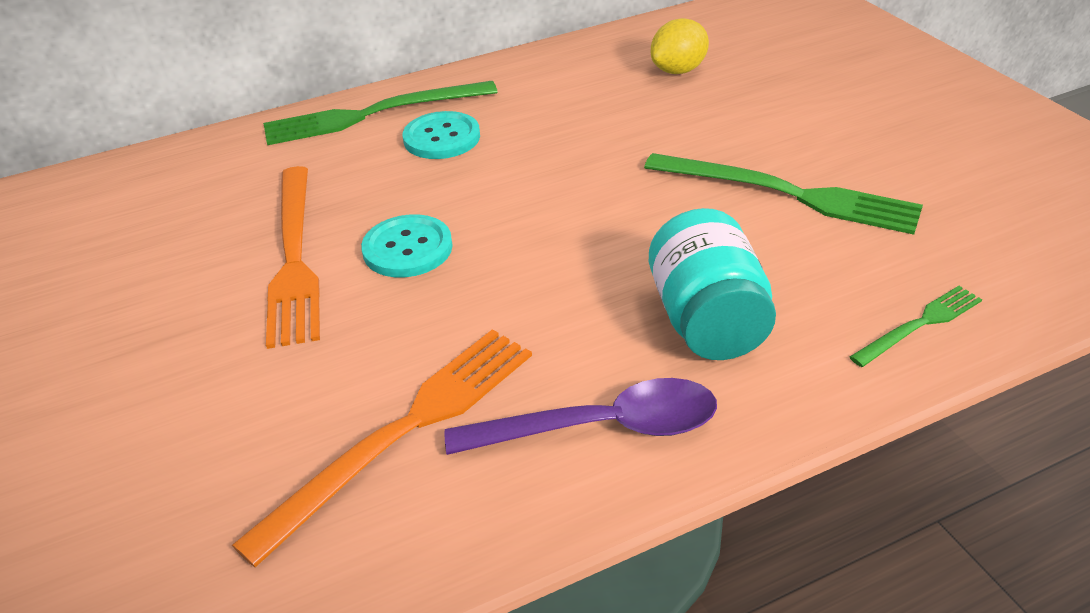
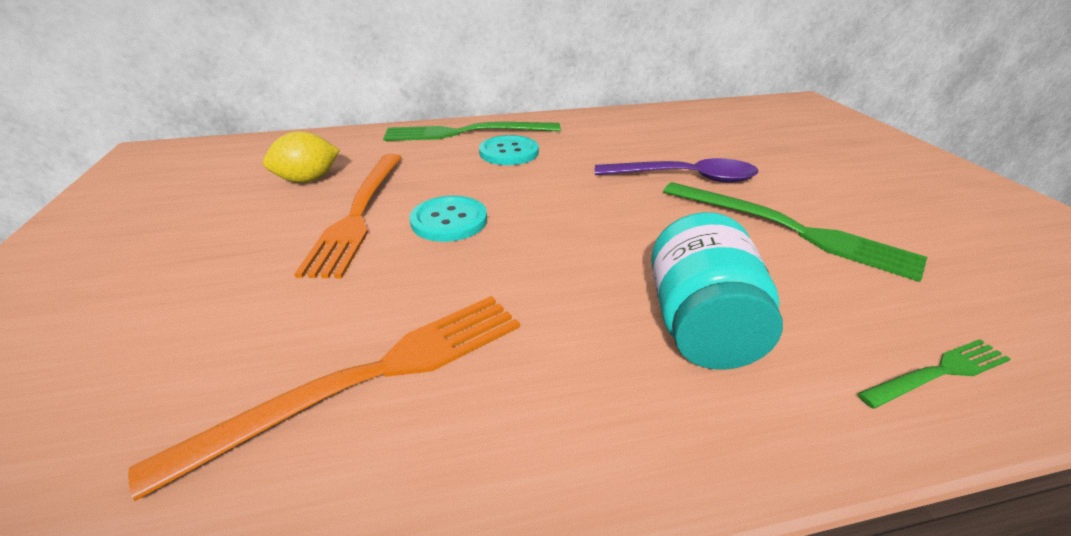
camera: 10 degrees right, 5 degrees down
(601, 427) = (567, 417): purple spoon -> purple spoon (685, 178)
(678, 70) = (703, 134): yellow lemon -> yellow lemon (308, 180)

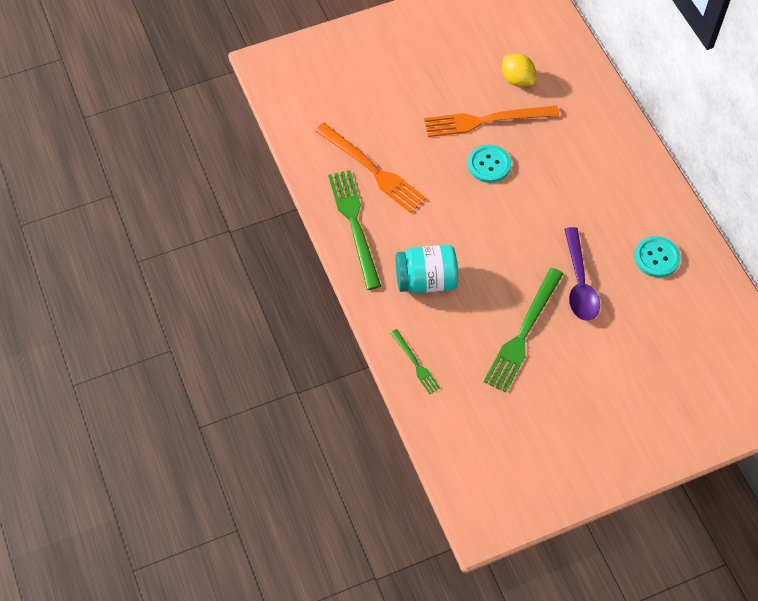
camera: 80 degrees right, 25 degrees up
(466, 133) = (618, 141): green fork -> green fork (354, 224)
(509, 152) = (590, 175): turquoise button -> turquoise button (656, 258)

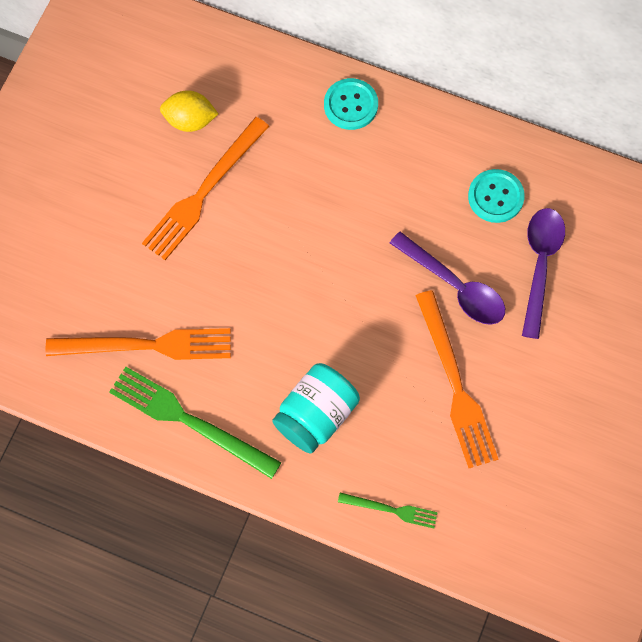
camera: 45 degrees left, 10 degrees up
(489, 165) = (253, 237): turquoise button -> turquoise button (350, 105)
(523, 333) = (455, 384): green fork -> orange fork
(644, 315) = (540, 265): none -> purple spoon

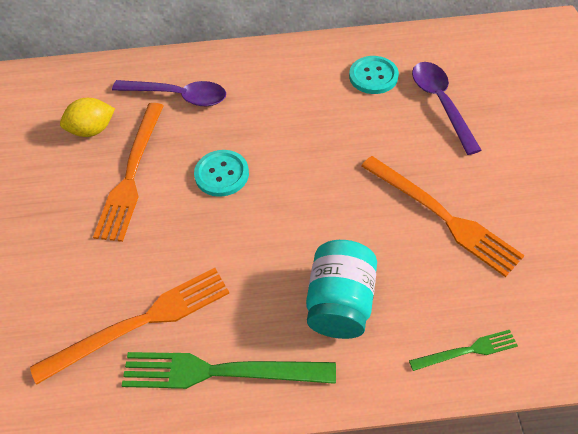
camera: 25 degrees left, 15 degrees down
(350, 105) = (222, 67): turquoise button -> turquoise button (221, 174)
(455, 286) = (387, 146): purple spoon -> purple spoon (178, 96)

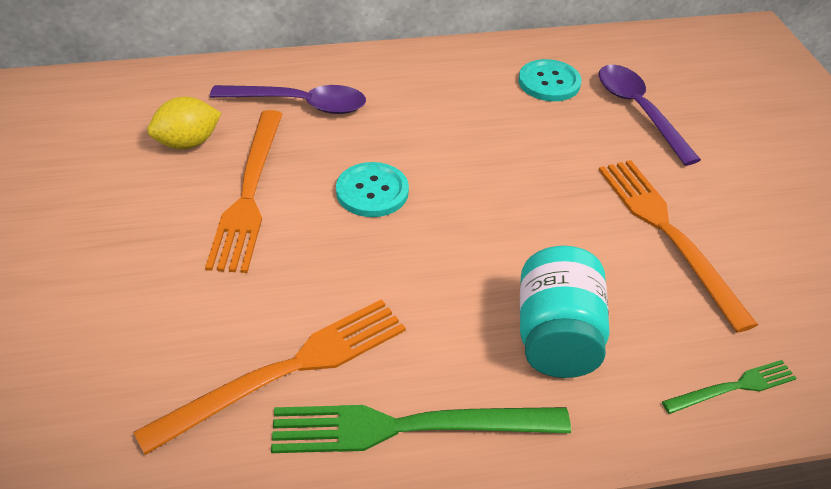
camera: 10 degrees left, 10 degrees down
(442, 216) = (668, 234): orange fork -> orange fork turned 150 degrees counterclockwise

